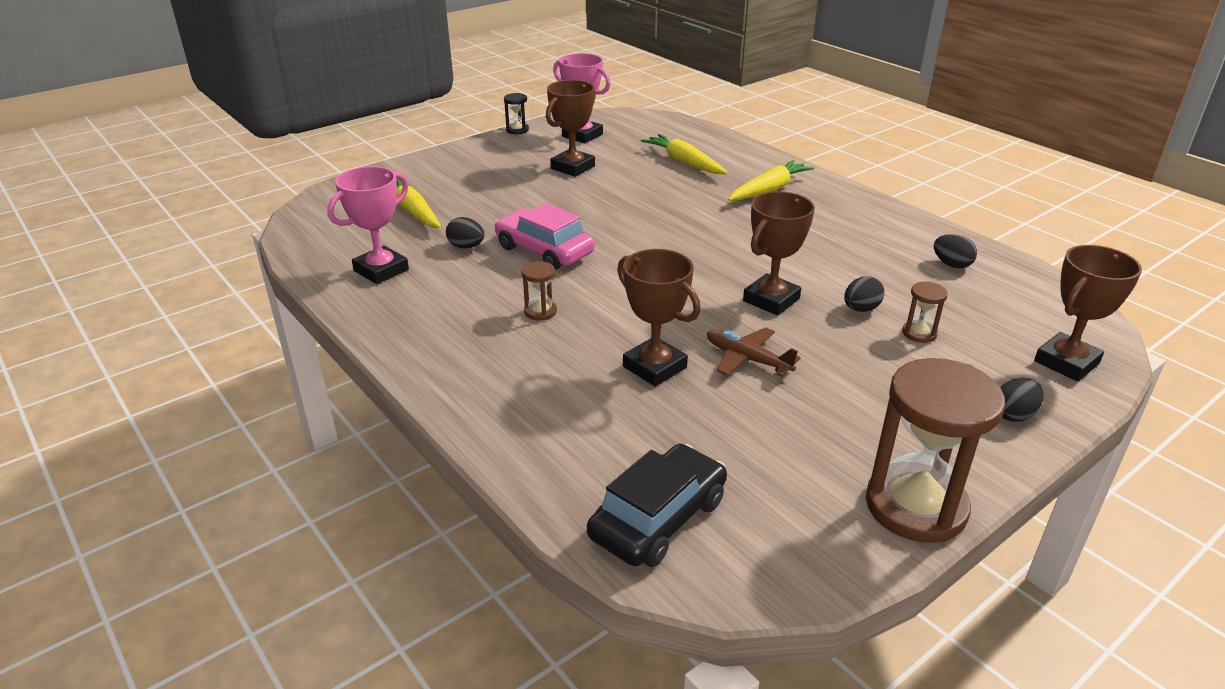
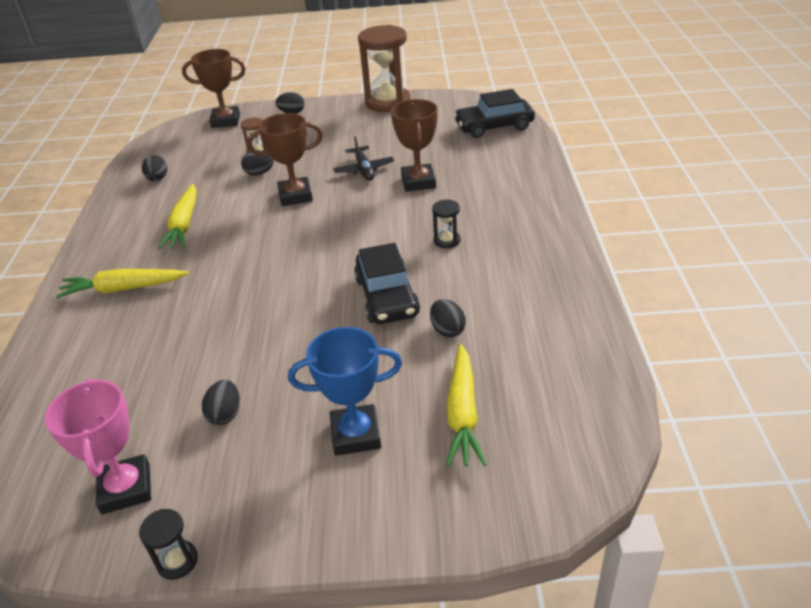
camera: 140 degrees left, 5 degrees up
(381, 270) = (543, 331): pink trophy -> none
(476, 184) = (356, 434): none -> blue trophy
(540, 311) = (447, 240): brown hourglass -> black hourglass
(544, 250) = (387, 297): pink car -> black car
(573, 167) = (225, 414): brown trophy -> black egg
(684, 162) = (117, 364): yellow carrot -> yellow carrot (184, 224)
(747, 359) = (364, 169): brown plane -> black plane

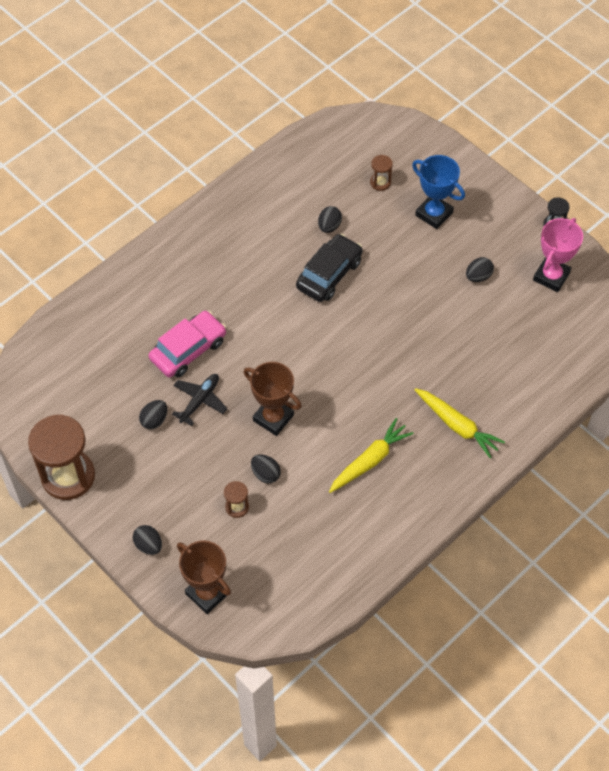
camera: 135 degrees left, 20 degrees up
(157, 179) = (337, 547): black egg -> black egg (154, 420)
(418, 182) = (188, 350): brown trophy -> pink car
(447, 240) = (246, 282): black hourglass -> none
(462, 413) = (380, 182): yellow carrot -> brown hourglass
(494, 126) = (59, 357): black car -> none

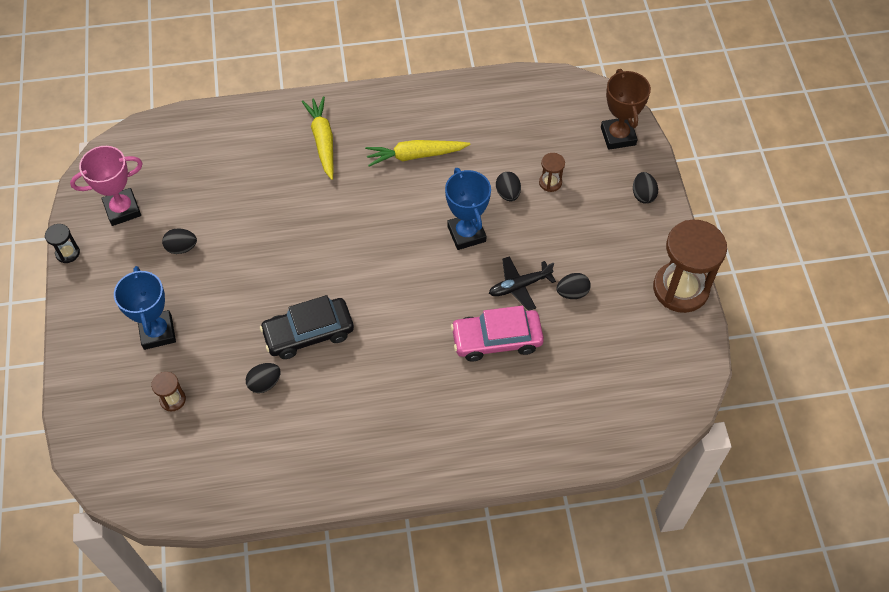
camera: 145 degrees left, 0 degrees up
(273, 418) = (466, 234): brown trophy -> blue trophy

